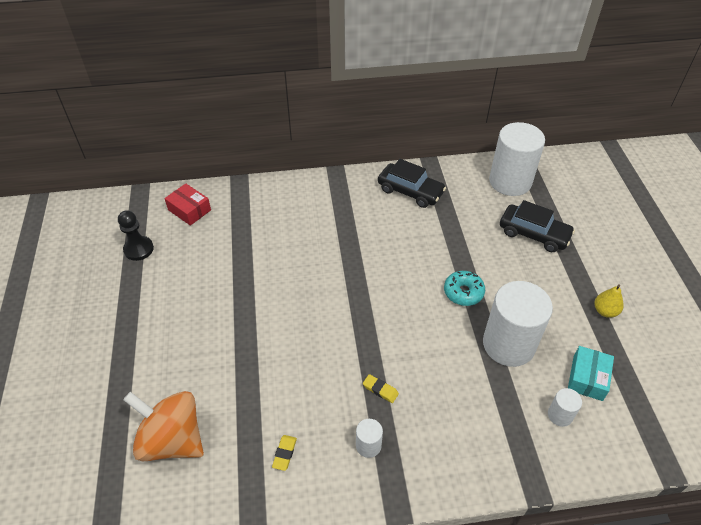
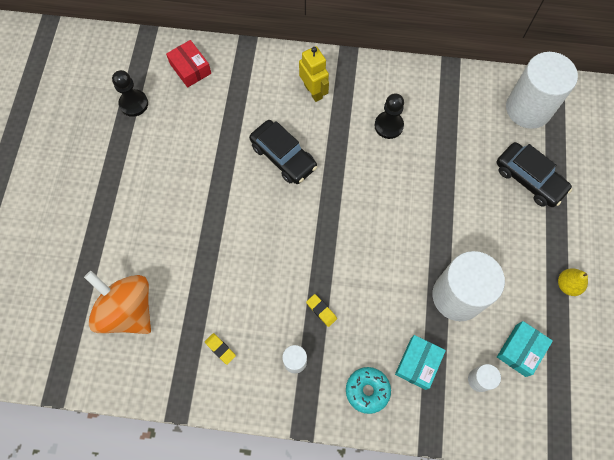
camera: 15 degrees right, 20 degrees up
(284, 453) = (220, 349): yellow eraser -> yellow eraser turned 75 degrees counterclockwise
(313, 205) = (313, 91): none -> yellow robot
(392, 218) = (388, 126): none -> black pawn
(410, 191) = (418, 97): black car -> black car (283, 157)
(463, 292) = (433, 229): turquoise donut -> turquoise donut (367, 390)
(494, 415) = (418, 363): none -> turquoise box

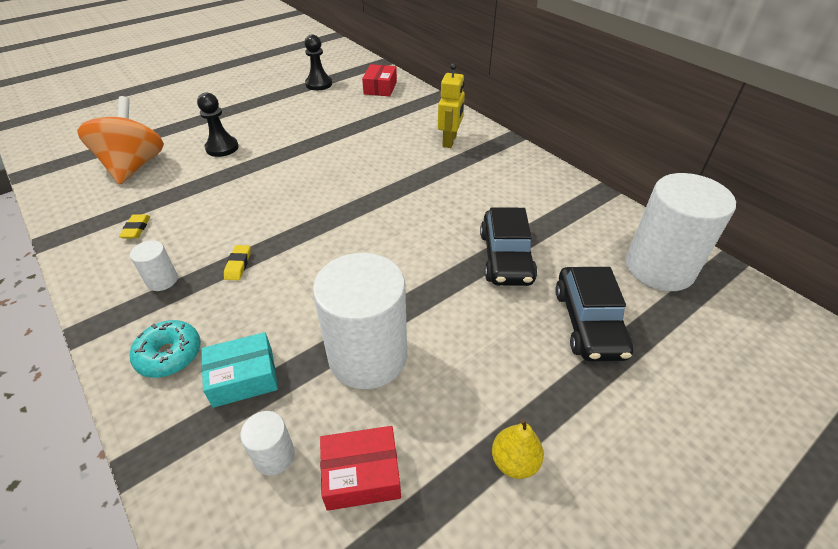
camera: 45 degrees right, 25 degrees down
(283, 157) = (369, 159): black car -> black car (506, 257)
(388, 126) = (484, 193): black pawn -> black pawn (222, 148)
(520, 350) = (361, 474): turquoise box -> red box

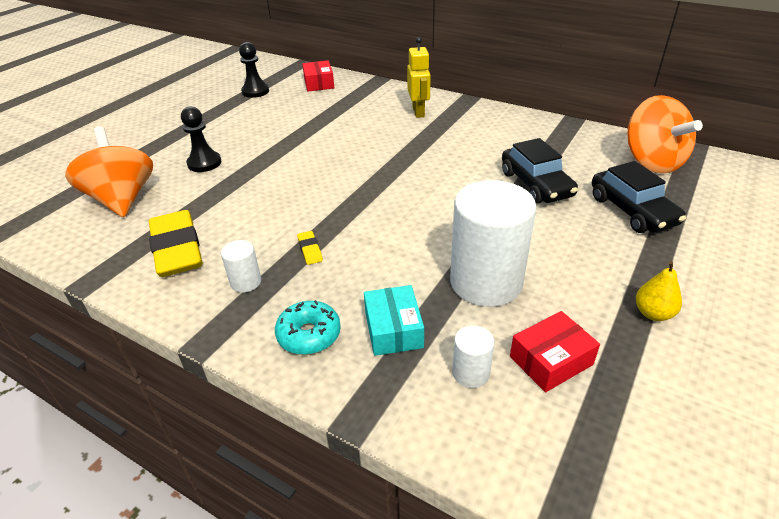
camera: 20 degrees left, 5 degrees down
(136, 229) = (177, 249): yellow eraser -> yellow eraser, size x2.50
(243, 377) = (393, 329): turquoise box -> turquoise box turned 60 degrees counterclockwise
(659, 268) = (652, 162): white cylinder -> orange spinning top

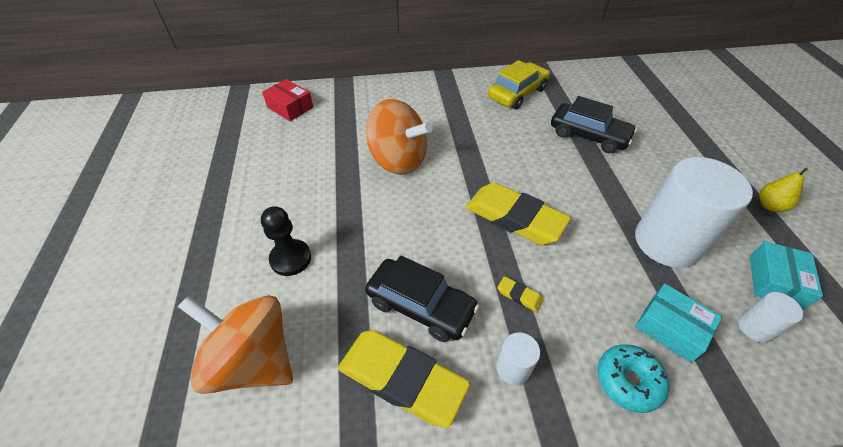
camera: 40 degrees left, 10 degrees up
(255, 91) = (232, 143): black pawn -> none
(378, 208) = (514, 218): none -> yellow eraser
(418, 112) = (422, 103): yellow robot -> none
(514, 132) = (517, 93): none -> yellow car
(551, 360) = (775, 281): red box -> turquoise box
(632, 210) = (665, 129): black car -> black car (420, 306)
(652, 162) = (627, 82): orange spinning top -> orange spinning top (398, 160)

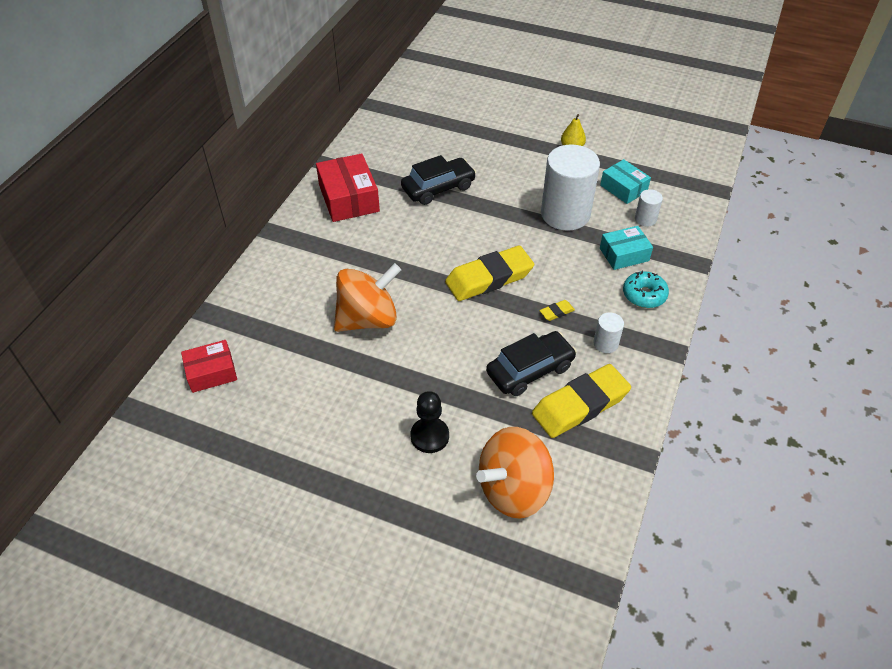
camera: 60 degrees left, 0 degrees up
(517, 93) = (349, 198): yellow car -> red box

